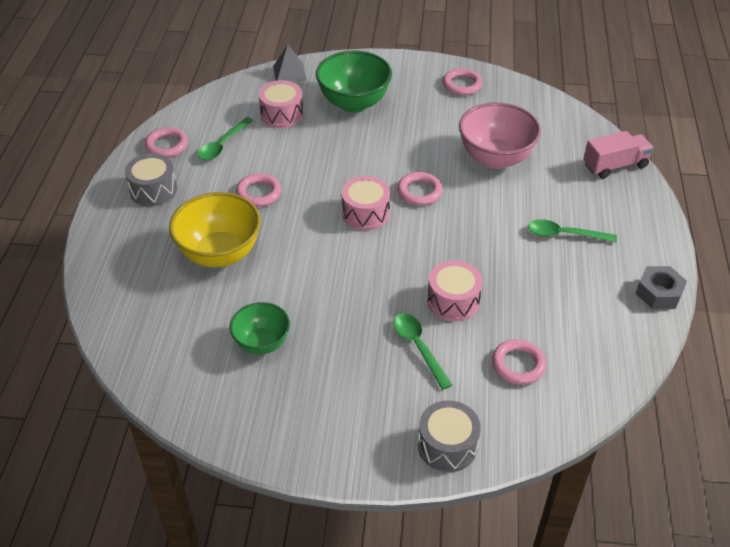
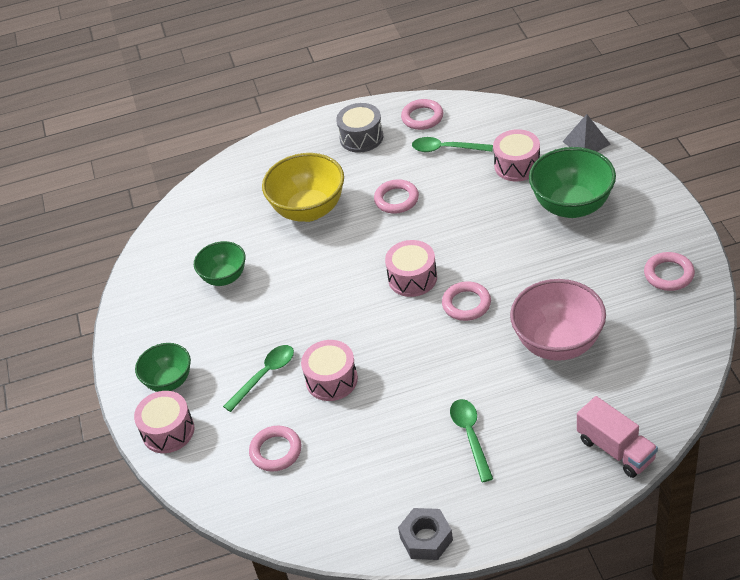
camera: 75 degrees right, 0 degrees up
(378, 428) = (169, 381): none -> green bowl
(447, 446) = (168, 431): grey drum -> pink drum

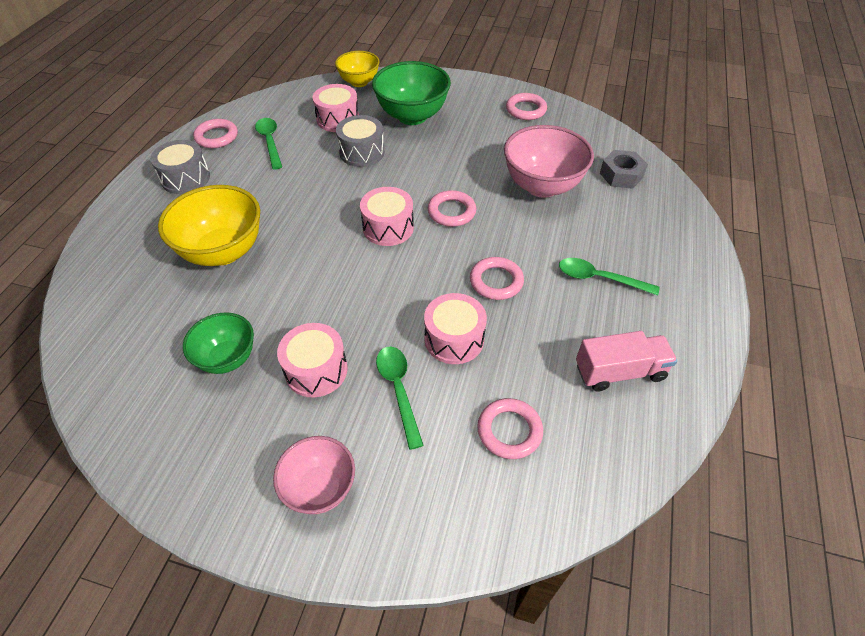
camera: 65 degrees left, 5 degrees up
(168, 431) = (395, 527): pink drum -> pink drum (316, 370)
(169, 381) = (320, 488): green bowl -> pink bowl
(396, 199) = (287, 193): pink ring -> pink ring (496, 281)
(426, 539) = (698, 364): grey nut -> grey nut (621, 175)
(446, 149) = (270, 142): green spoon -> green spoon turned 120 degrees clockwise
(488, 207) = (362, 152): none -> grey drum
(586, 142) = (359, 82): grey pyramid -> yellow bowl
(616, 449) = (671, 209): pink truck -> pink truck (619, 372)

